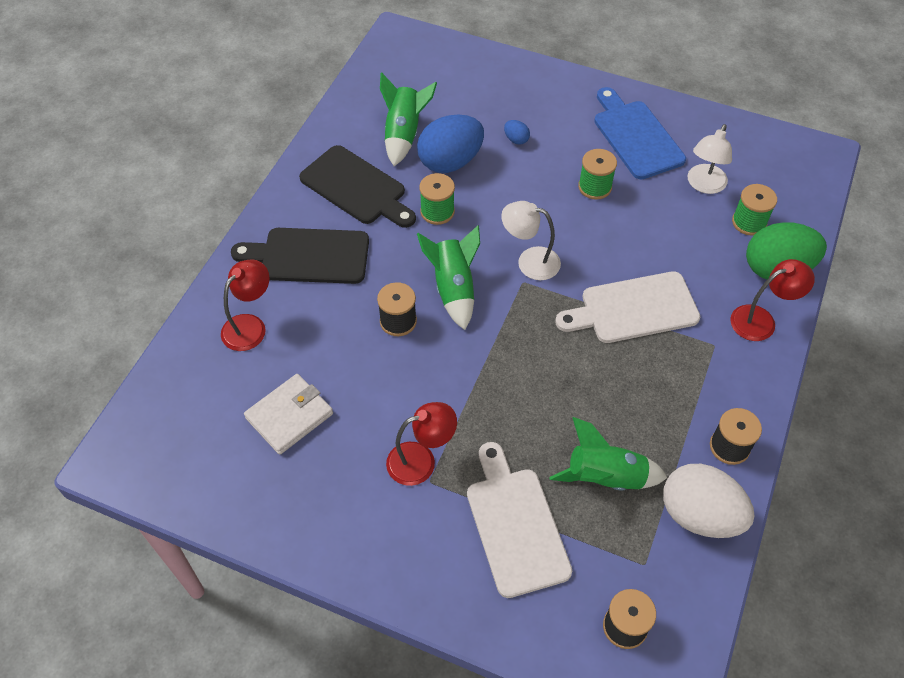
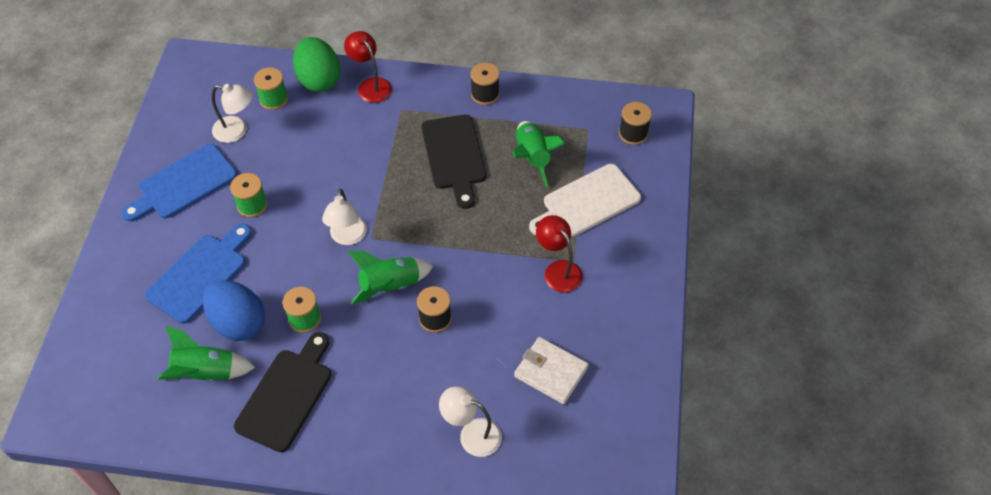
camera: 105 degrees left, 0 degrees up
(250, 326) = (472, 434): red lamp -> white lamp
(309, 256) = (381, 410): black cutting board -> black cutting board (454, 156)
(516, 139) = (200, 275): blue egg -> blue cutting board
(634, 309) = (380, 161): white cutting board -> none
(699, 515) = (542, 105): white egg -> none

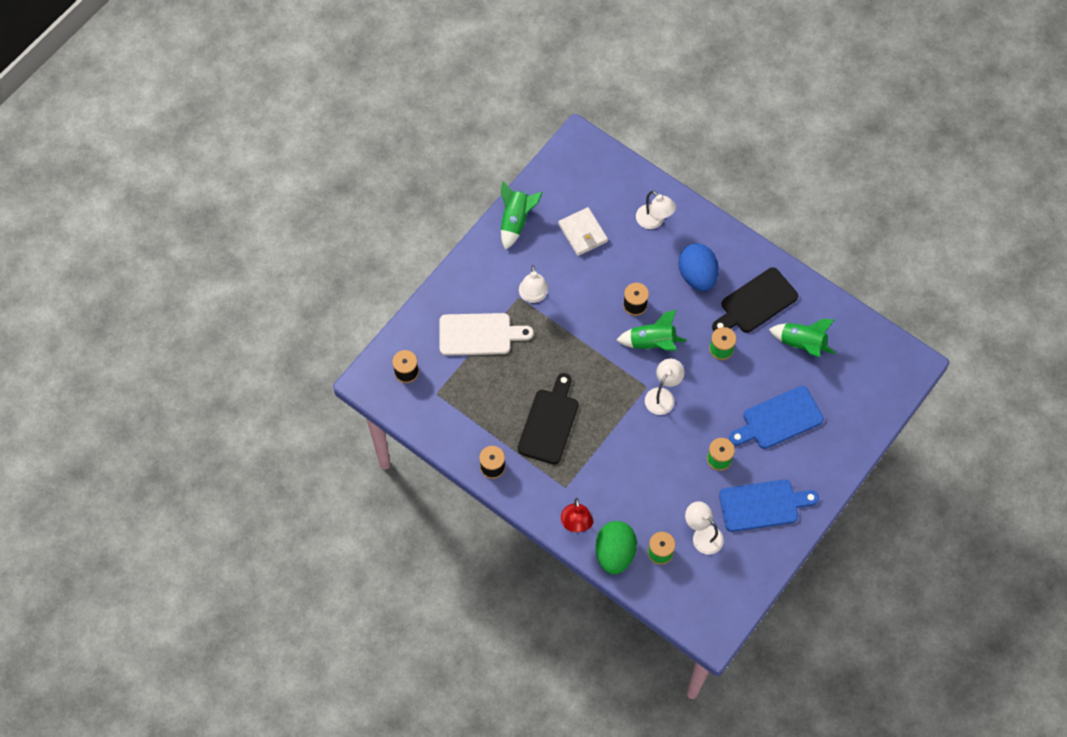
camera: 150 degrees left, 10 degrees up
(238, 323) = (766, 369): blue egg -> blue egg (697, 275)
(532, 158) = (493, 391): green rocket -> green rocket (515, 221)
(558, 270) = (533, 296): red lamp -> white lamp

